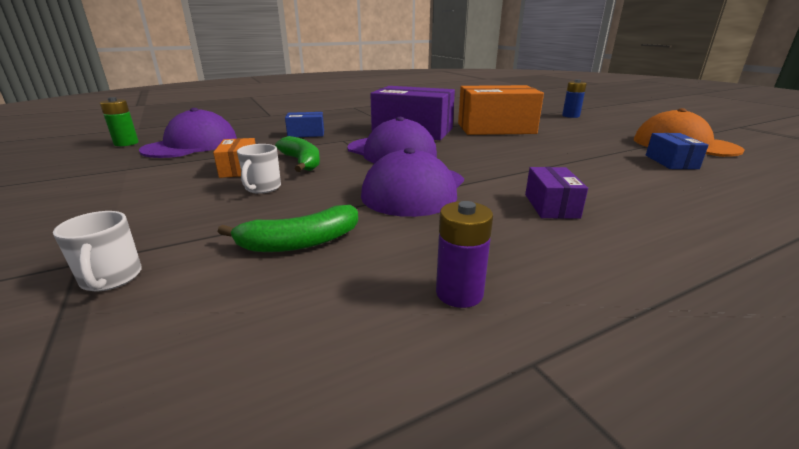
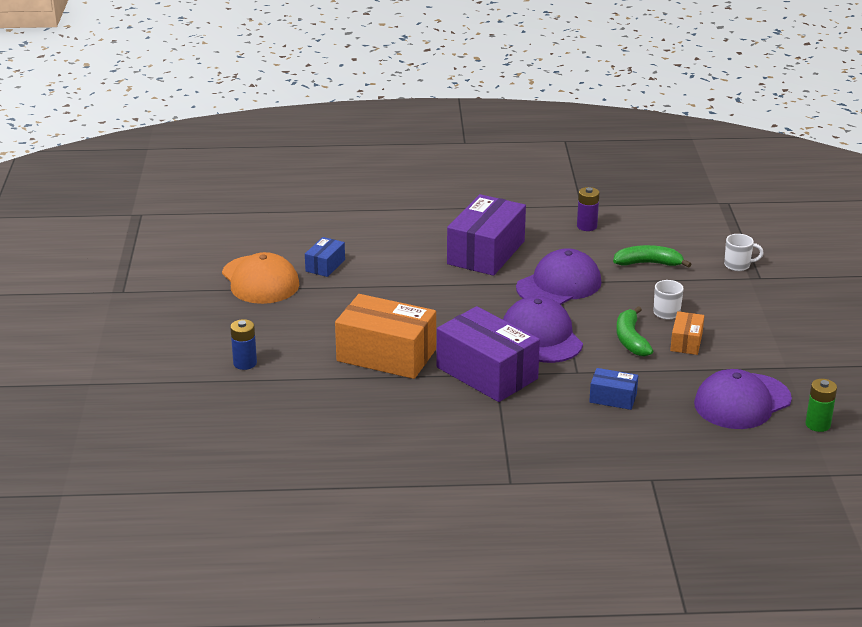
camera: 155 degrees left, 5 degrees up
(111, 279) = (738, 265): white mug -> white mug turned 90 degrees clockwise
(551, 206) = (486, 252): purple box -> purple box, size x2.07

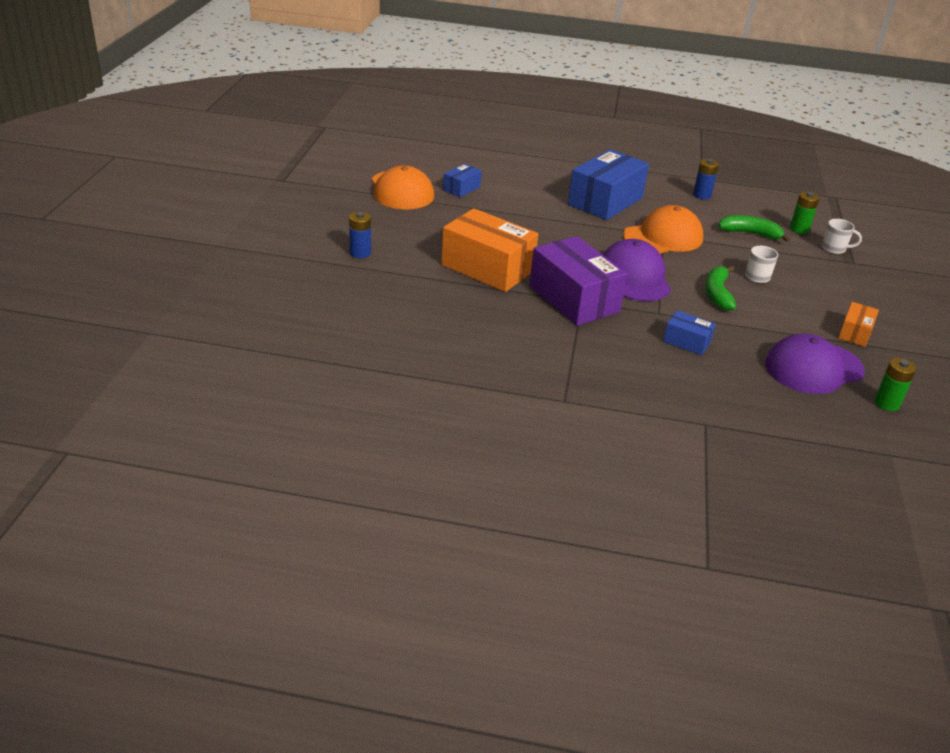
camera: 10 degrees right, 5 degrees up
(486, 252) = (605, 201): purple box -> blue box
(559, 285) = (663, 237): purple cap -> orange cap
(587, 226) = (702, 195): purple battery -> blue battery
(686, 342) = (770, 305): orange box -> orange box (855, 333)
(697, 249) = (799, 229): none -> green battery

